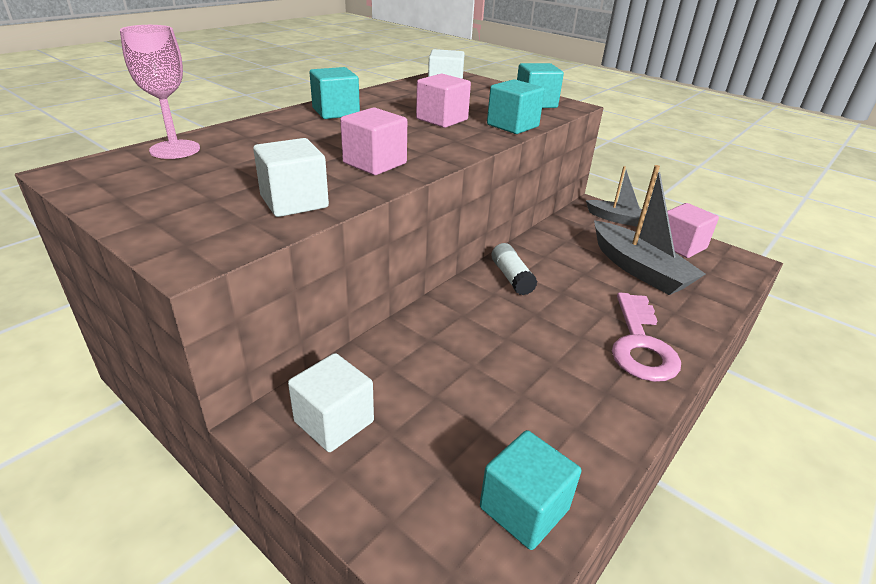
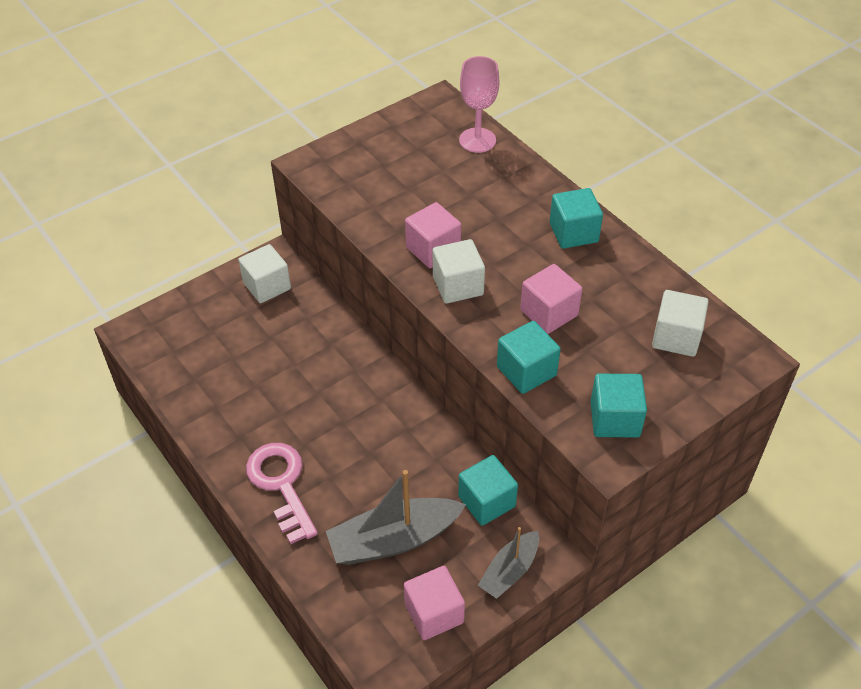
camera: 105 degrees right, 15 degrees up
(294, 202) = (369, 203): white cube -> white cube (458, 285)
(511, 277) = (402, 419): white glue stick -> none
(524, 508) = (172, 362): turquoise cube -> turquoise cube (486, 501)
(640, 344) = (281, 485): pink key -> pink key turned 45 degrees clockwise

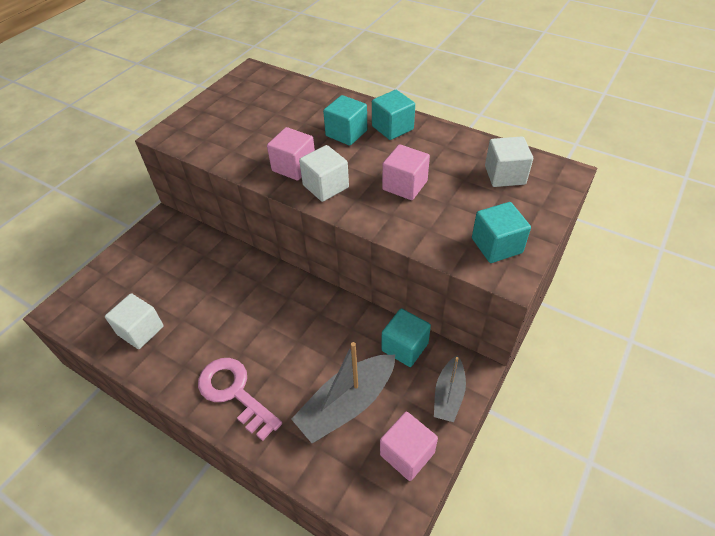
camera: 20 degrees left, 0 degrees up
(267, 286) = (163, 242): white cube -> white cube (140, 330)
(477, 140) = (291, 88): pink goblet -> none
(526, 371) = (410, 231): turquoise cube -> turquoise cube (346, 133)

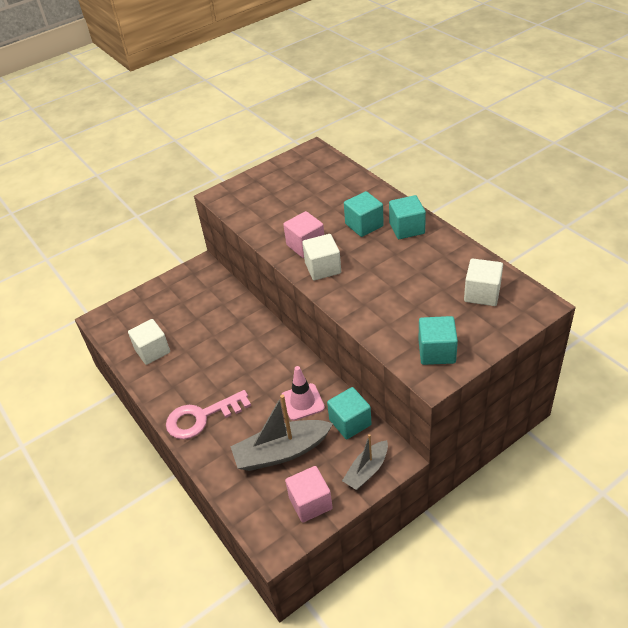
camera: 25 degrees right, 5 degrees down
(234, 392) = (201, 417): pink key -> pink key turned 90 degrees counterclockwise
(343, 339) = (302, 402): none -> pink traffic cone
(404, 185) = (388, 282): pink cube -> none

